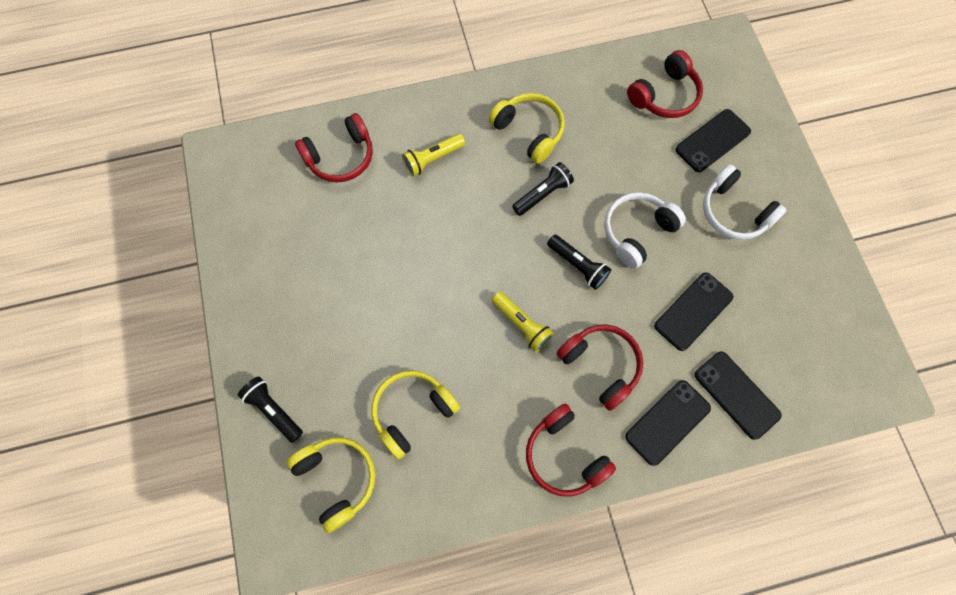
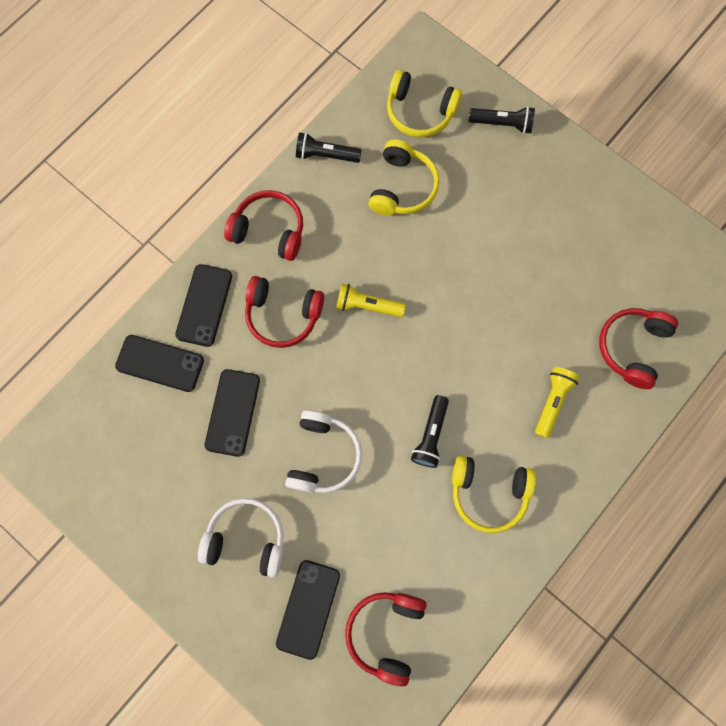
camera: 145 degrees right, 5 degrees up
(577, 265) = (355, 388): black flashlight -> black flashlight (326, 155)

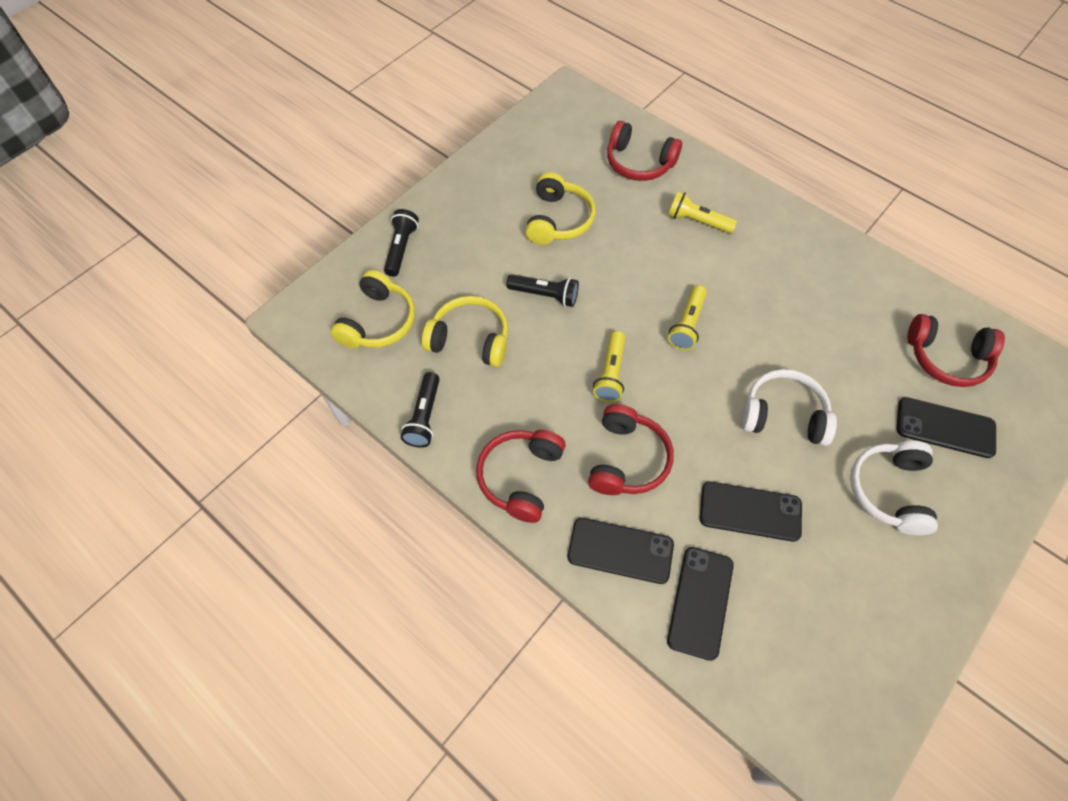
camera: 90 degrees left, 15 degrees down
(422, 378) = (687, 324): none -> yellow flashlight
(430, 435) = (745, 318): black flashlight -> black flashlight (545, 295)
(488, 492) = (793, 272): yellow headphones -> yellow headphones (558, 220)

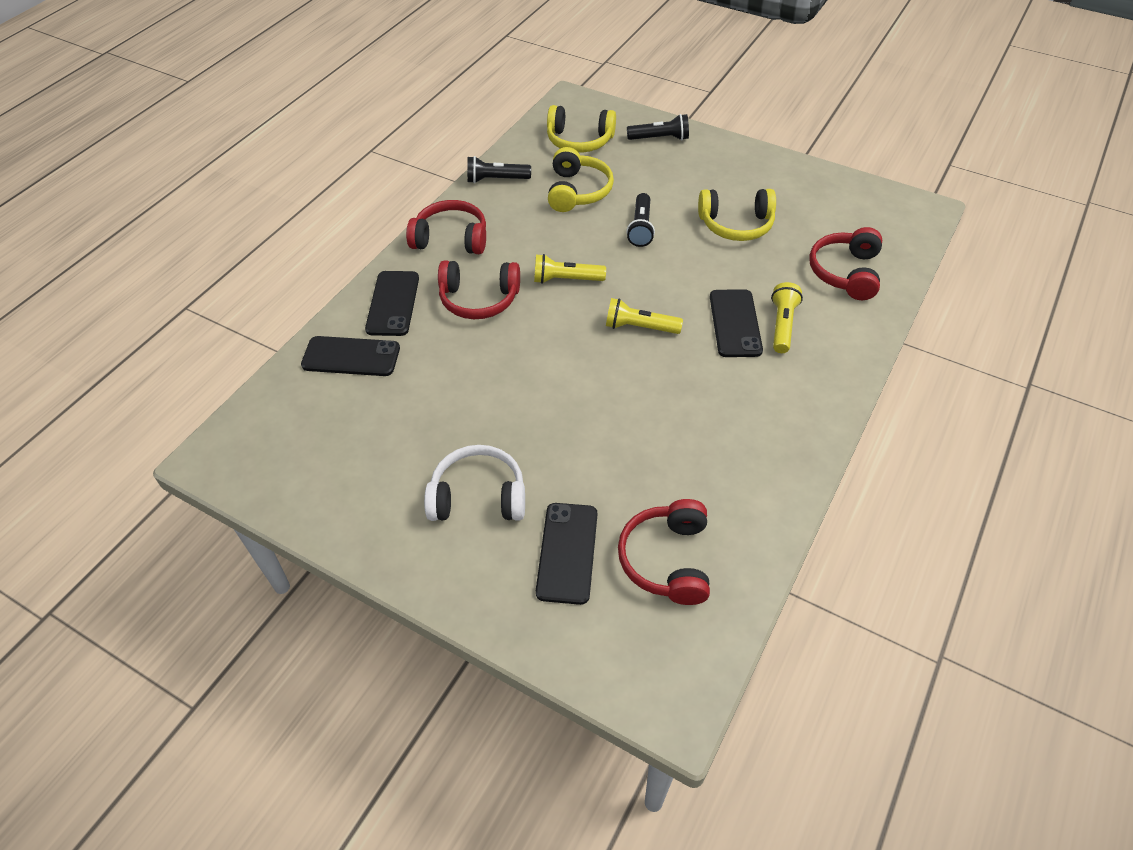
camera: 80 degrees right, 10 degrees down
(750, 511) = (440, 385): black phone -> black phone (735, 323)
(783, 415) = (550, 407): white headphones -> none

